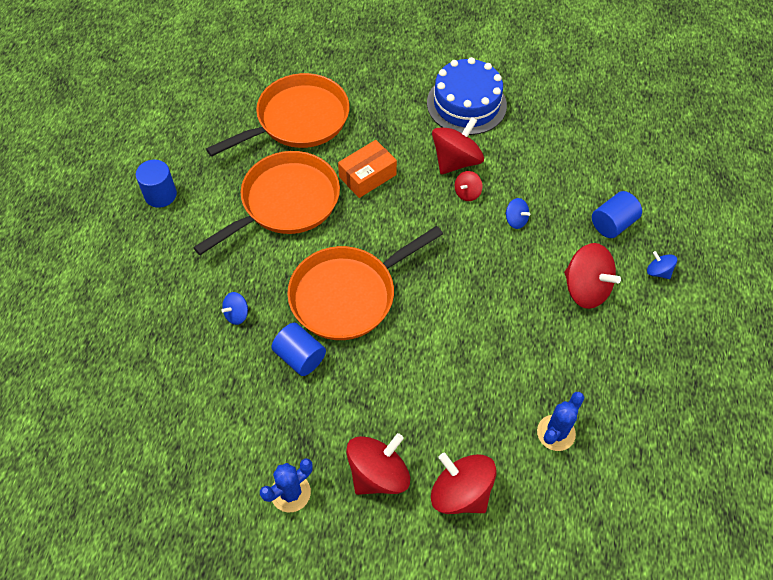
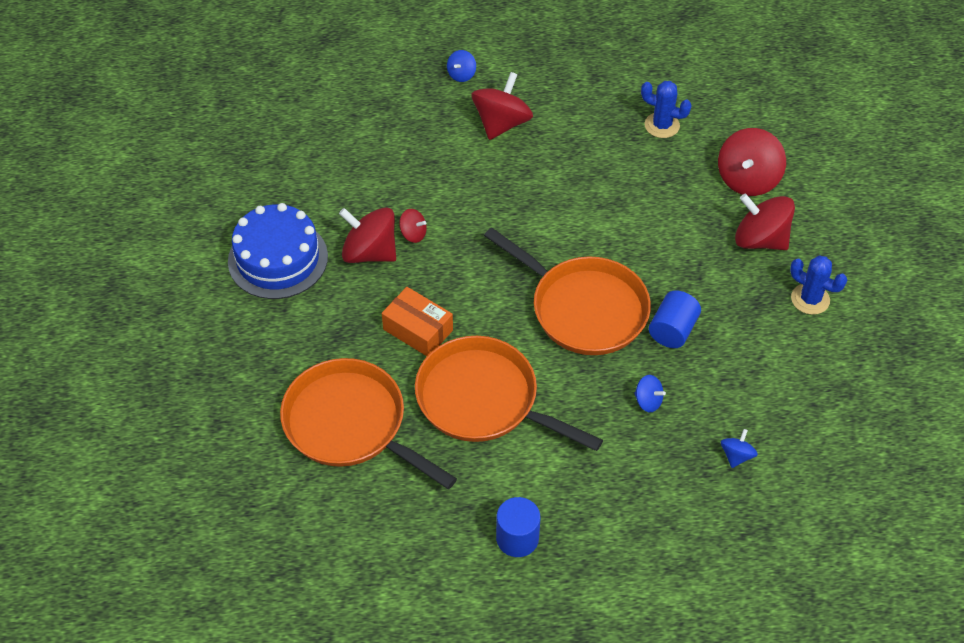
camera: 105 degrees left, 5 degrees down
(515, 220) = (436, 188): blue spinning top -> blue spinning top (736, 456)
(612, 224) = (414, 112): blue cylinder -> none

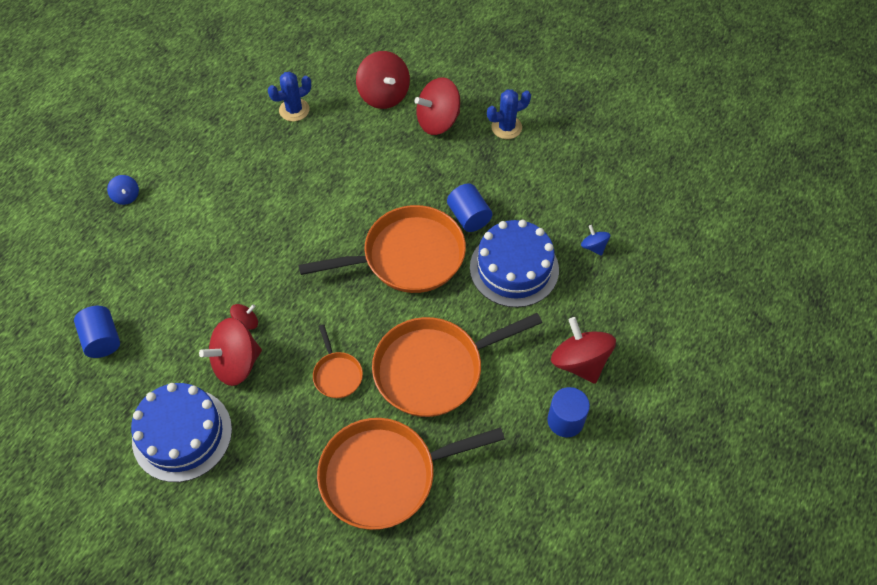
camera: 55 degrees left, 5 degrees up
(318, 151) = (102, 339): none -> blue cylinder
(418, 330) = (337, 374): orange box -> orange pan
(501, 123) = (198, 201): red spinning top -> red spinning top (579, 362)
(648, 401) = (514, 268): blue spinning top -> blue cake

